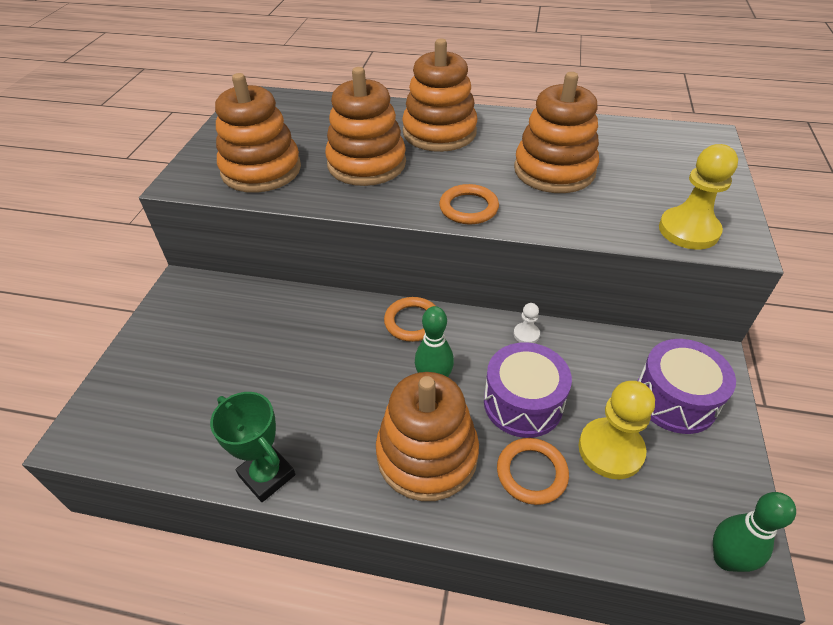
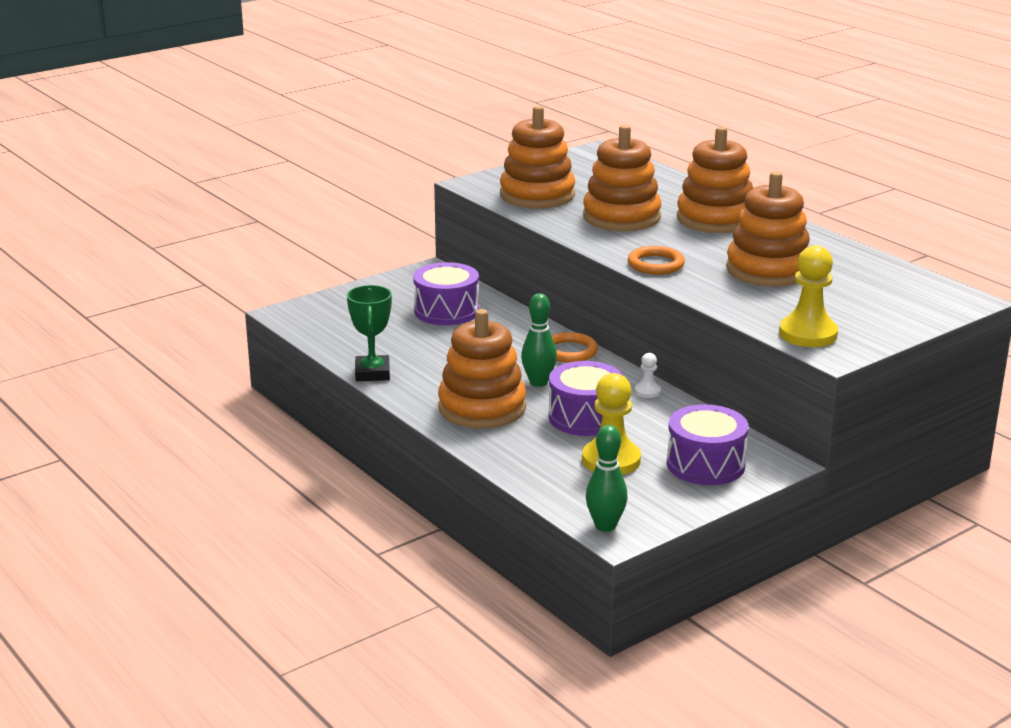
camera: 40 degrees right, 20 degrees down
(250, 332) = (446, 311): none -> purple drum
(531, 473) = (538, 444): orange ring -> none

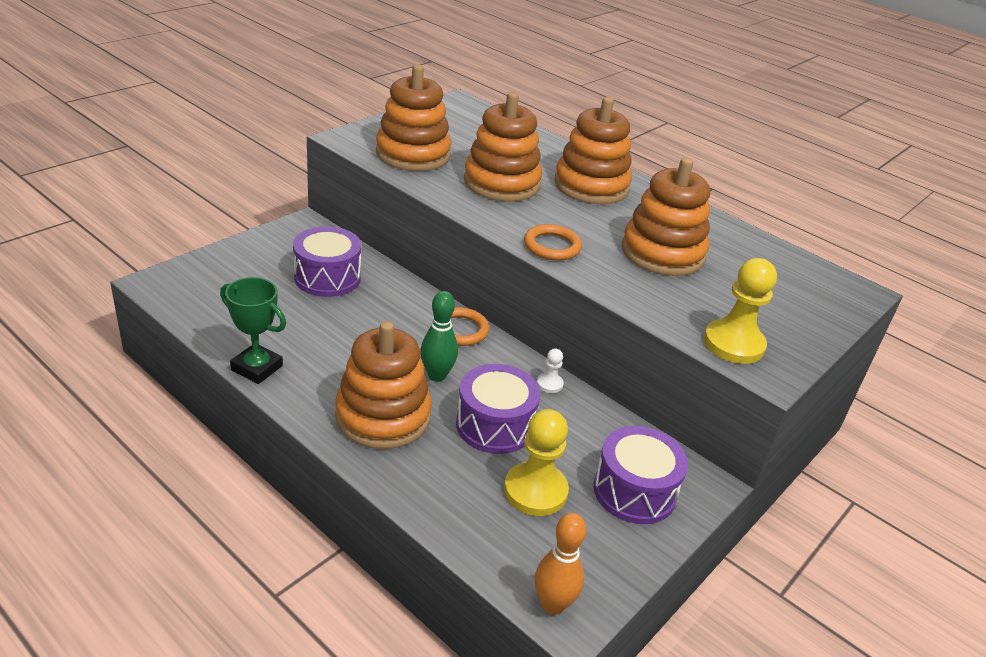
camera: 15 degrees left, 10 degrees up
(372, 373) = (257, 368): green trophy -> green trophy turned 45 degrees counterclockwise
(605, 526) = (553, 604): green bowling pin -> orange bowling pin

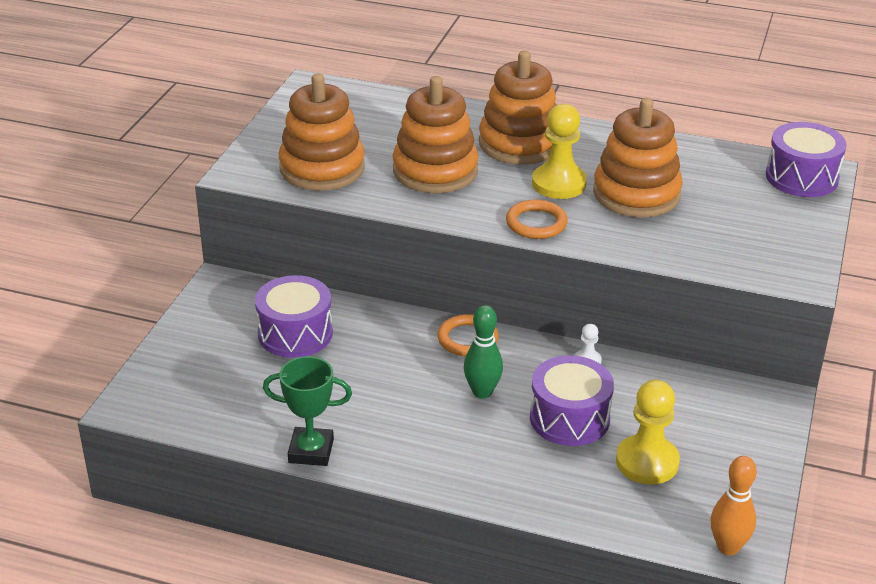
camera: 20 degrees left, 0 degrees up
(383, 416) = (466, 449): orange stacking toy -> none
(634, 491) = (726, 429): purple drum -> purple drum (801, 177)
(733, 344) = (756, 262): yellow pawn -> yellow pawn (559, 184)

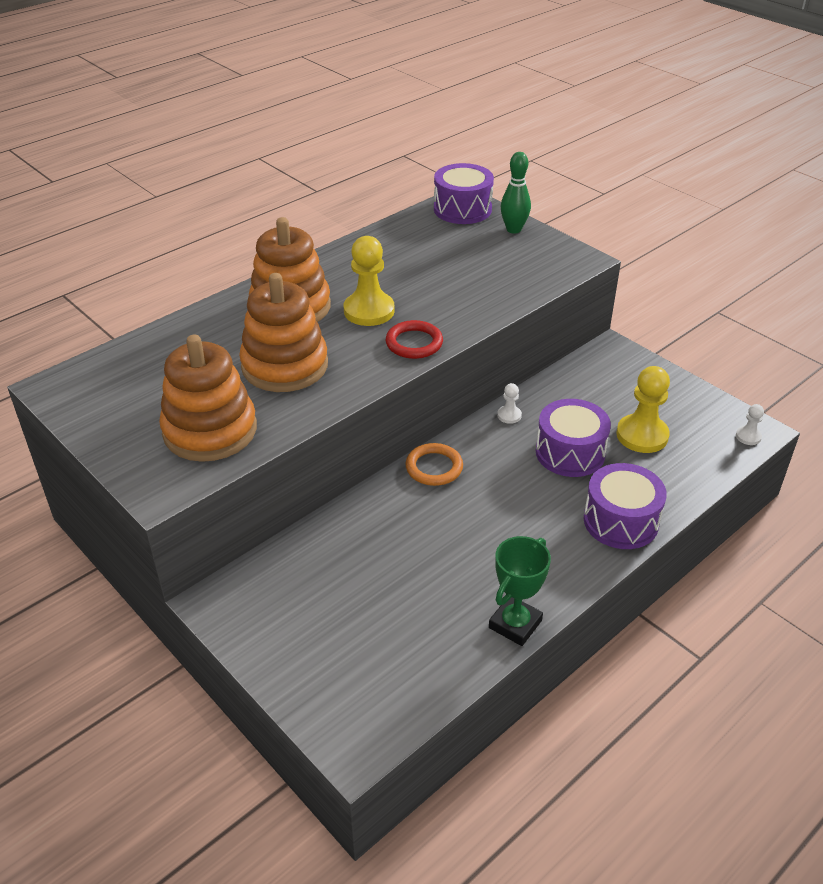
camera: 60 degrees left, 5 degrees up
(295, 333) = (340, 573): purple drum -> purple drum (621, 521)
(482, 392) = (507, 486): green bowling pin -> green bowling pin (513, 229)
(536, 223) = (414, 343): orange ring -> red ring
(636, 194) = (418, 282): orange stacking toy -> none
(728, 547) = (748, 436): orange bowling pin -> white pawn

